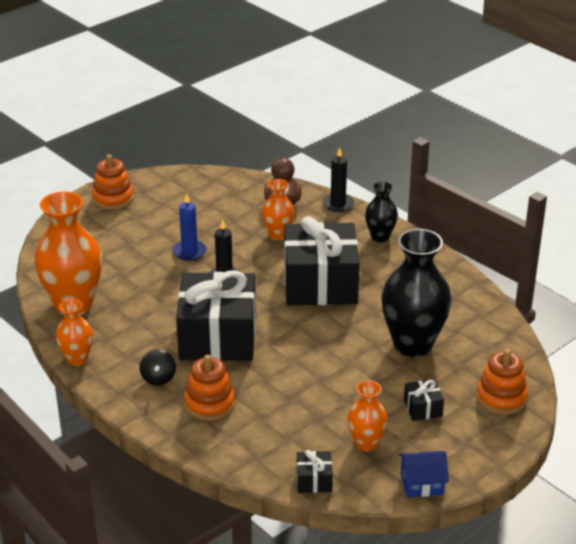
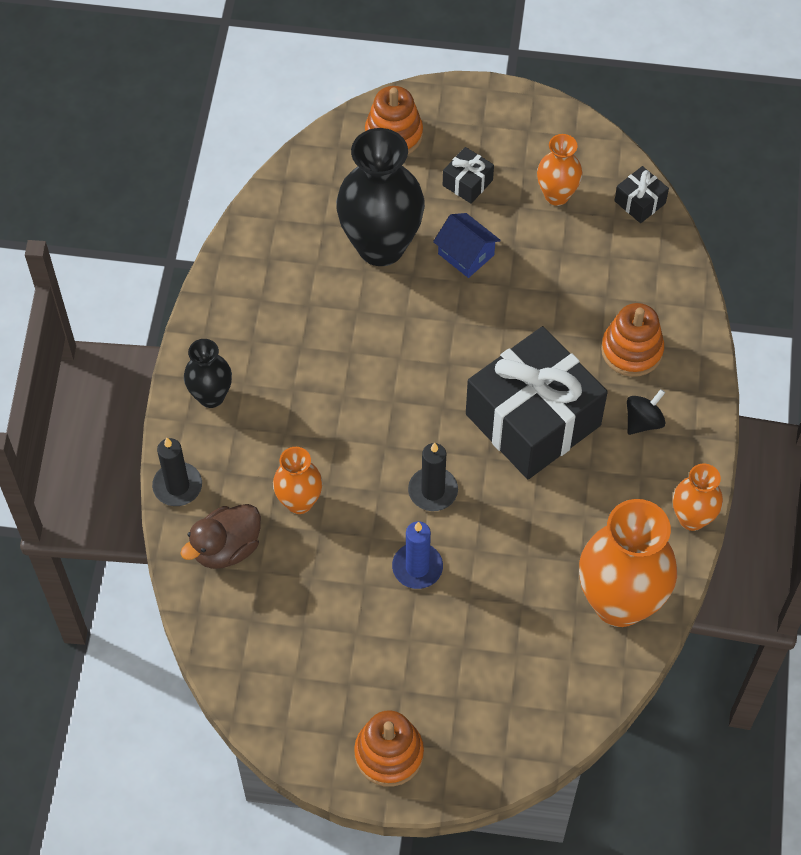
camera: 130 degrees left, 25 degrees up
(320, 284) = (355, 393): black gift -> none
(422, 483) = (564, 127): blue house -> blue house (466, 254)

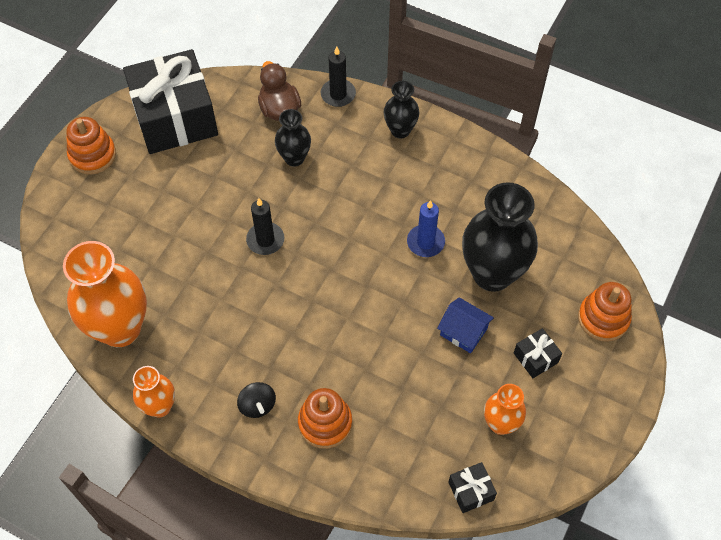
camera: 110 degrees right, 0 degrees up
(299, 502) = (294, 158): orange vase -> black vase
(417, 567) = (211, 211): blue candle -> blue candle (425, 242)
(466, 254) = (463, 332): blue house -> blue house turned 60 degrees clockwise
(533, 420) = (293, 326): black gift -> black gift (175, 117)

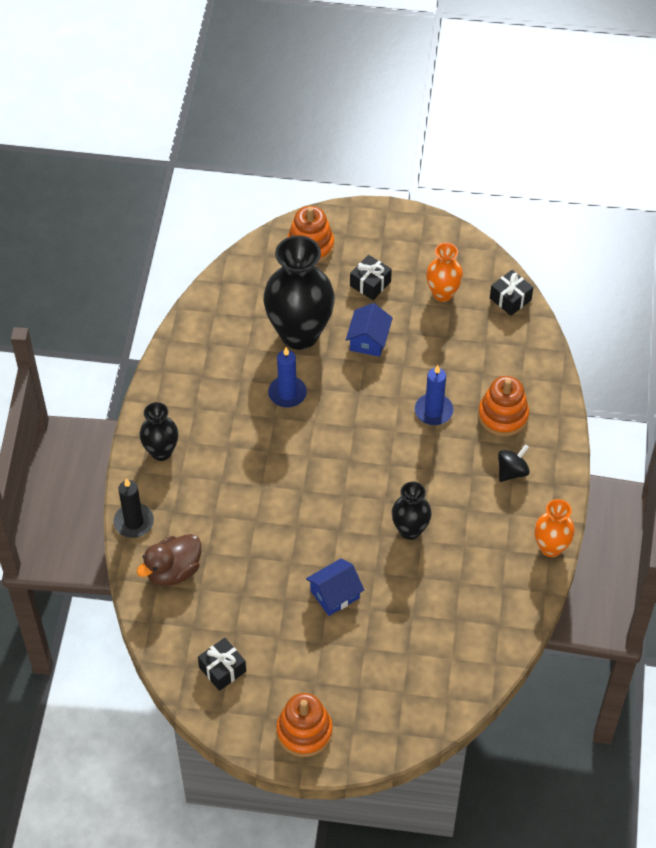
camera: 110 degrees left, 5 degrees down
(120, 328) = (491, 613): orange vase -> none
(175, 117) = (222, 669): black gift -> black gift, size x0.40
(201, 214) = (335, 594): none -> blue house
(265, 240) = (341, 526): black candle -> none
(294, 158) = (232, 534): black vase -> black vase (410, 530)
(356, 360) = (433, 411): none -> blue candle

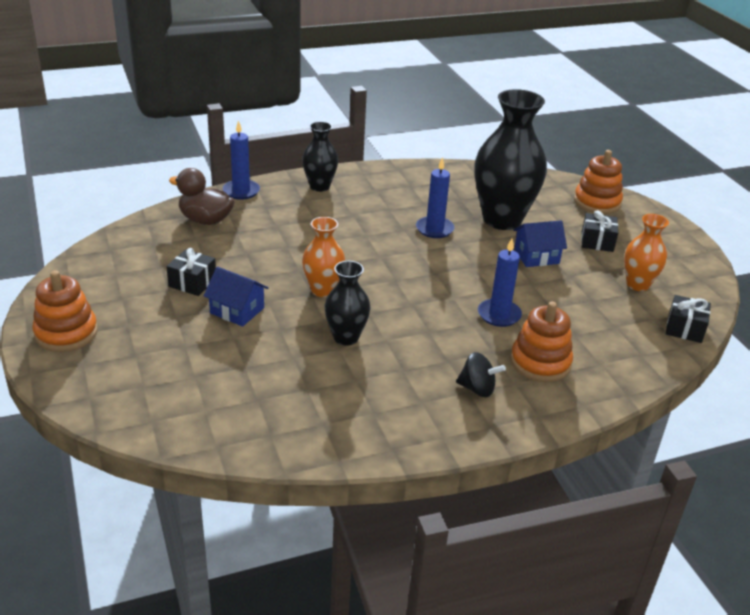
camera: 60 degrees right, 20 degrees down
(134, 522) = (241, 191): black candle -> blue candle
(222, 669) = (116, 269): black gift -> black gift (192, 282)
(551, 547) = (404, 448): orange vase -> orange vase (323, 290)

